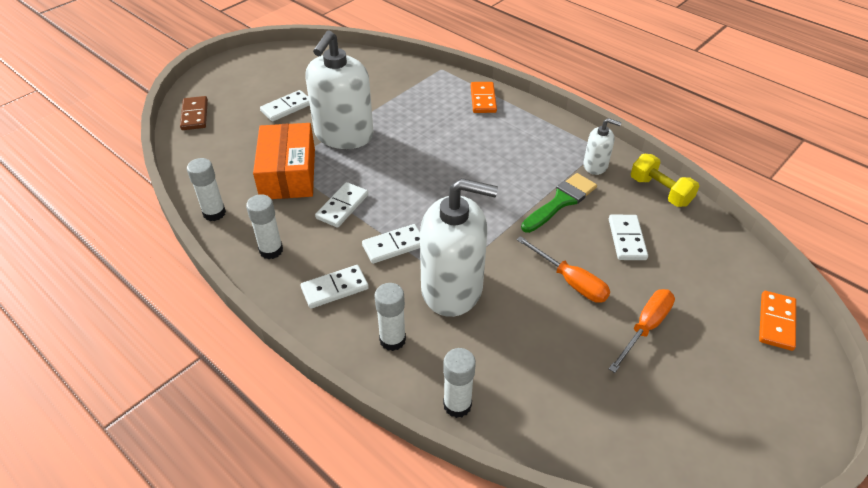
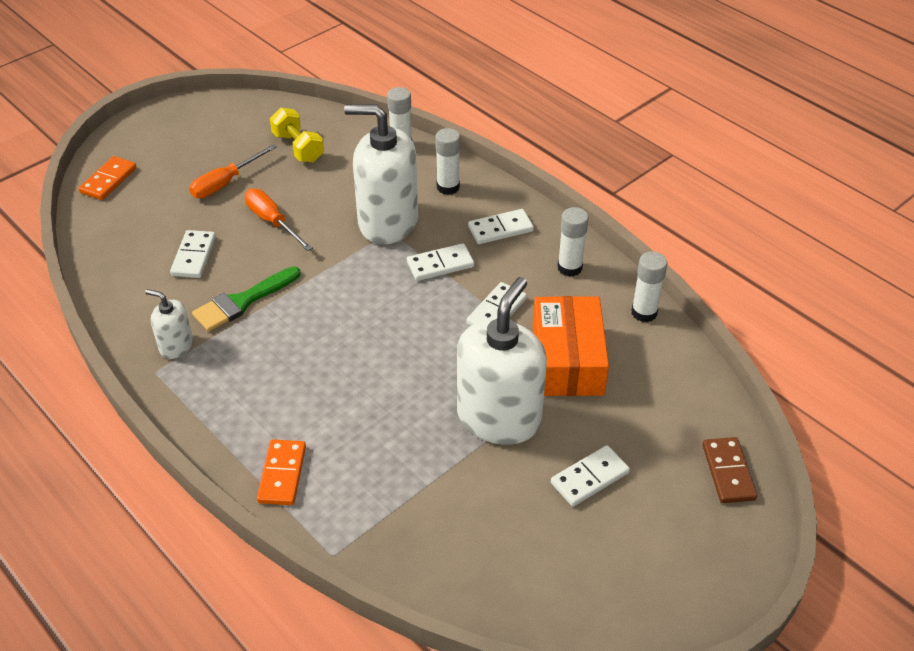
camera: 175 degrees left, 0 degrees up
(660, 191) = (120, 306): yellow dumbbell -> yellow dumbbell (298, 147)

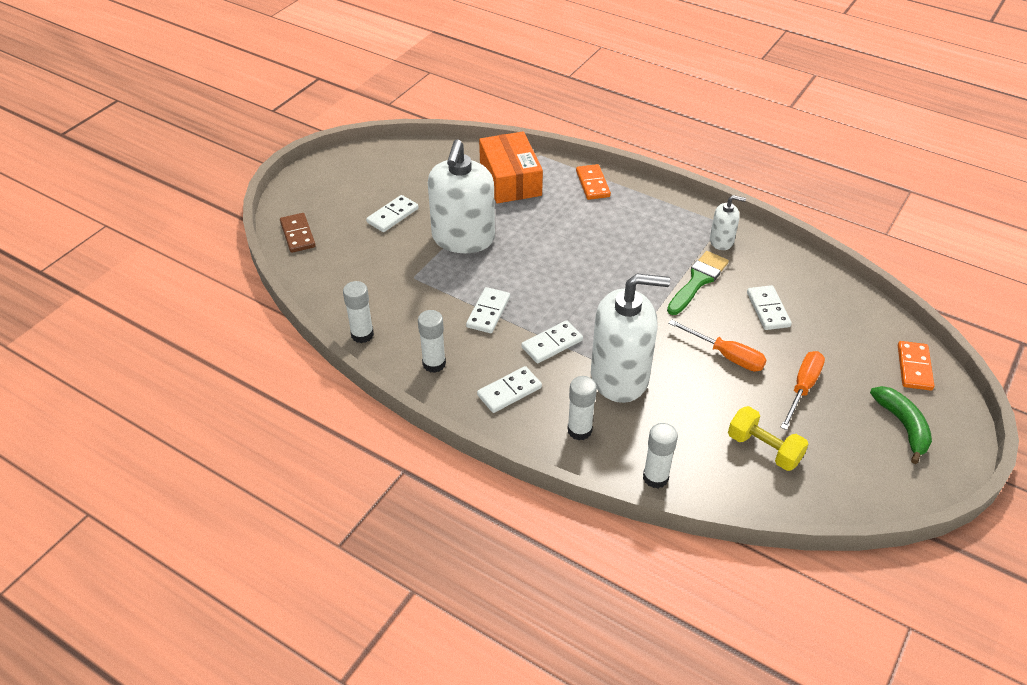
camera: 165 degrees right, 0 degrees up
(168, 142) = (903, 426): none -> green banana
(567, 360) = (421, 285): orange box -> orange box (510, 179)

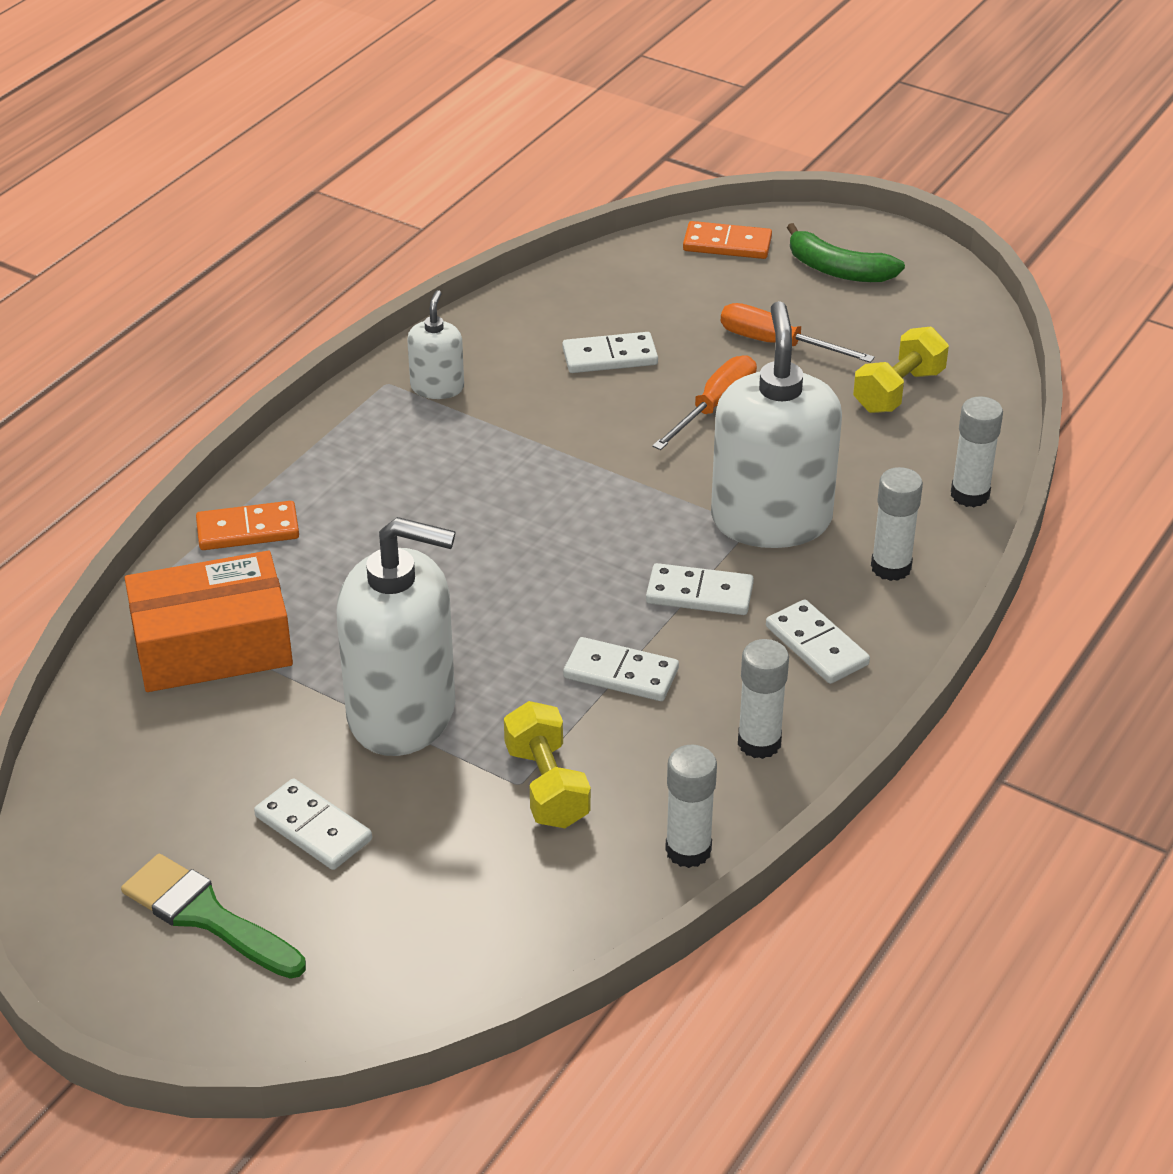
camera: 90 degrees left, 5 degrees down
(298, 234) = (364, 992): brown domino -> none
(410, 286) = (547, 786): none -> yellow dumbbell
(552, 344) = (699, 594): white domino -> white domino turned 45 degrees counterclockwise
(698, 281) = (539, 421): green brush -> green brush (206, 916)
(903, 426) = (838, 270): green banana -> green banana turned 135 degrees counterclockwise

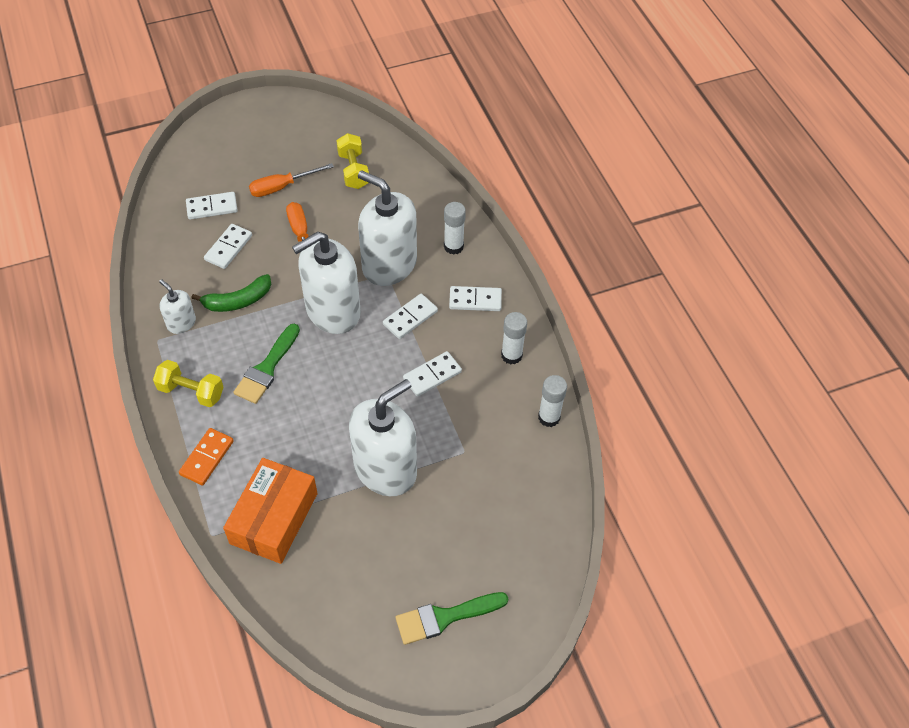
camera: 55 degrees left, 15 degrees up
(313, 828) = (426, 545): white domino -> white domino (212, 207)
(449, 503) = (267, 368): none -> green brush
(547, 786) = (474, 443): yellow dumbbell -> yellow dumbbell (191, 391)
(618, 510) = (332, 311): none -> white soap dispenser
(727, 244) = (196, 157): orange domino -> none
(838, 270) = (256, 134): green banana -> green banana (238, 301)
(970, 495) = (436, 193): white glue stick -> none

